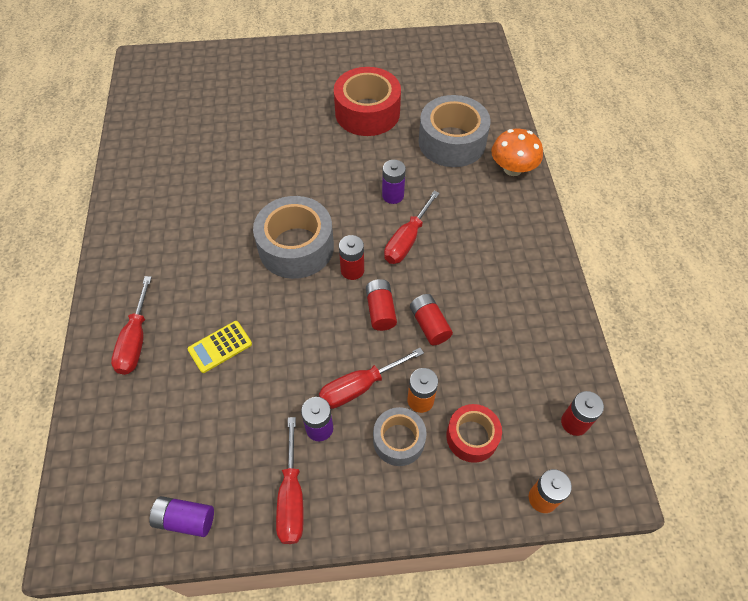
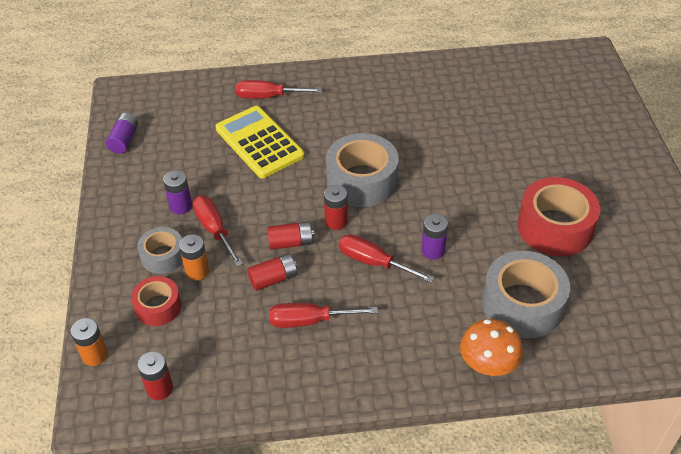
camera: 90 degrees right, 10 degrees down
(220, 347) = (259, 143): yellow calculator -> yellow calculator, size x1.94
(292, 497) = (128, 193): red screwdriver -> red screwdriver (309, 321)

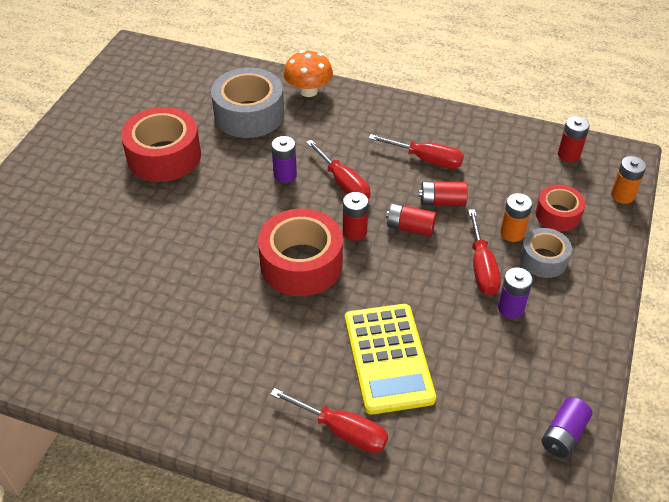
camera: 155 degrees left, 0 degrees up
(361, 181) = (301, 264): grey tape -> red tape

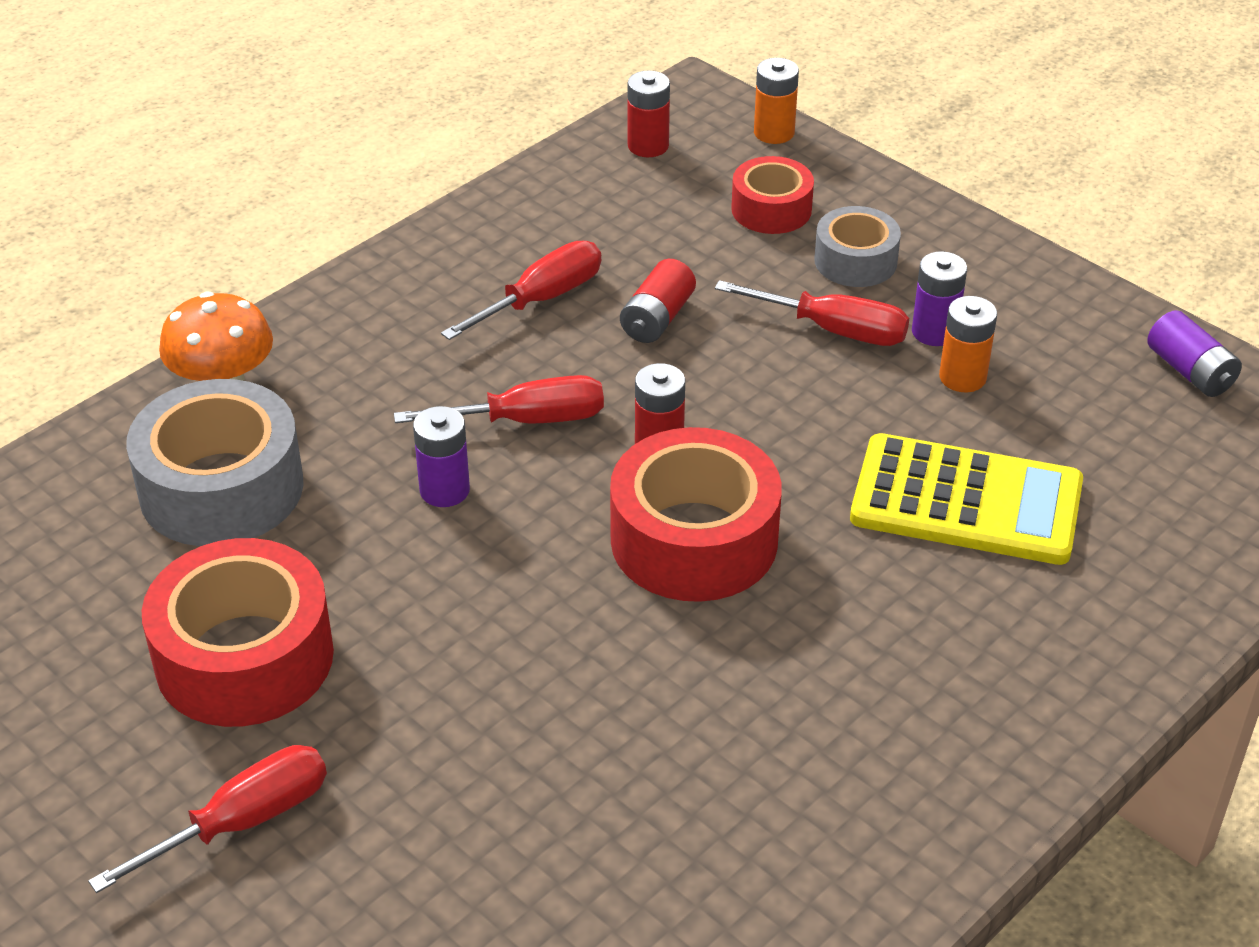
camera: 65 degrees left, 5 degrees down
(342, 431) = (1087, 604): red screwdriver -> red screwdriver (242, 822)
(410, 227) = (693, 376): red battery -> none
(512, 233) = (780, 270): orange battery -> orange battery (962, 377)

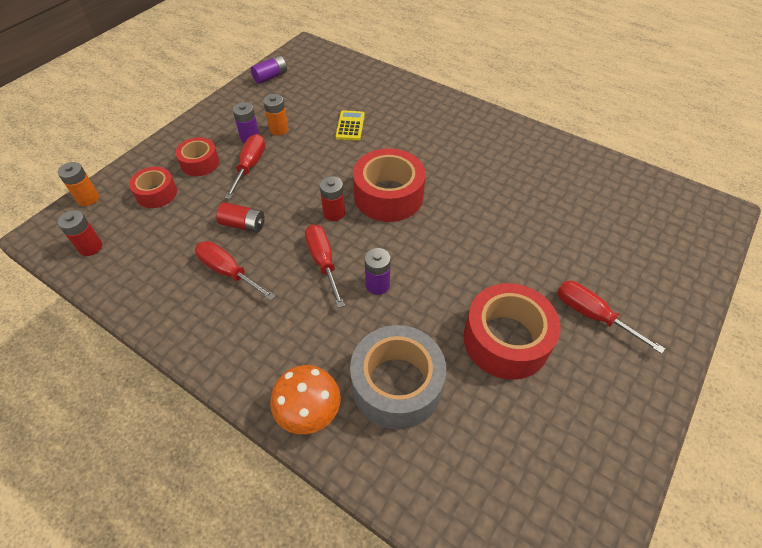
camera: 100 degrees left, 10 degrees up
(855, 261) = (200, 163): grey tape -> red tape
(966, 501) = (350, 126): yellow calculator -> yellow calculator, size x0.52

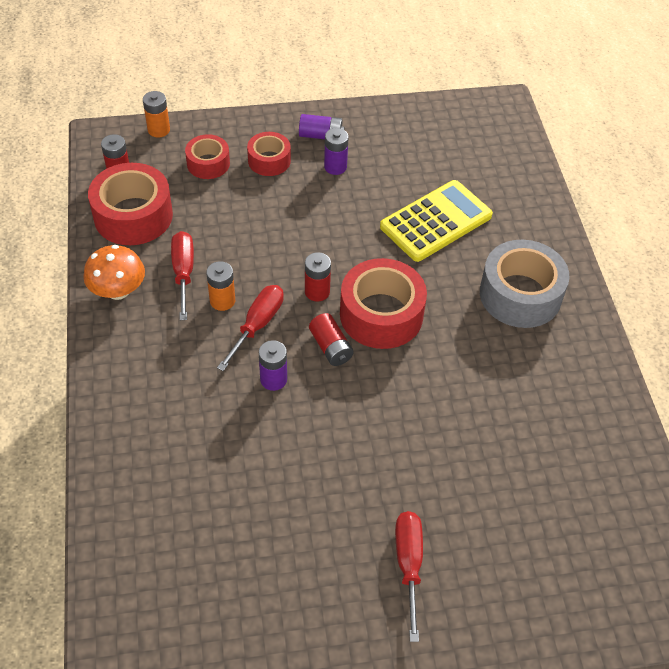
camera: 45 degrees right, 0 degrees up
(243, 225) = (238, 243): red battery -> red battery (330, 347)
(250, 166) = (303, 194): red screwdriver -> none
(270, 77) = (427, 116): purple battery -> purple battery (320, 135)
(279, 129) = (369, 176): orange battery -> orange battery (222, 301)
(309, 411) = (115, 422): orange mushroom -> orange mushroom (118, 290)
(350, 126) = (436, 221): yellow calculator -> yellow calculator, size x1.94
(397, 385) = (191, 462): grey tape -> grey tape (520, 295)
(506, 340) = (311, 512): red tape -> red tape (133, 216)

